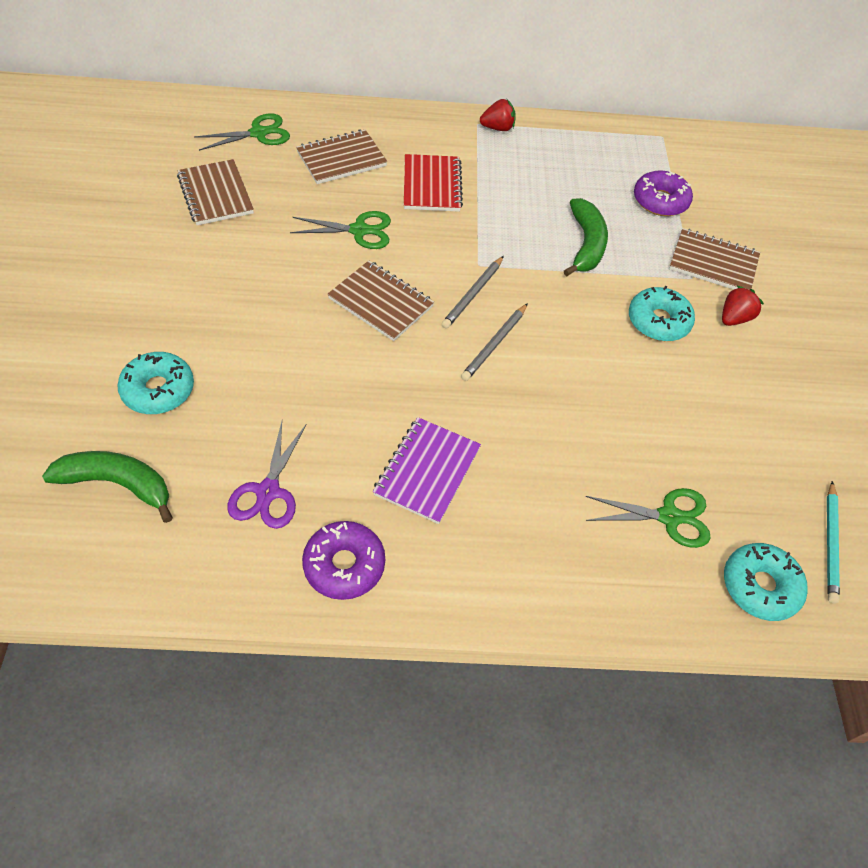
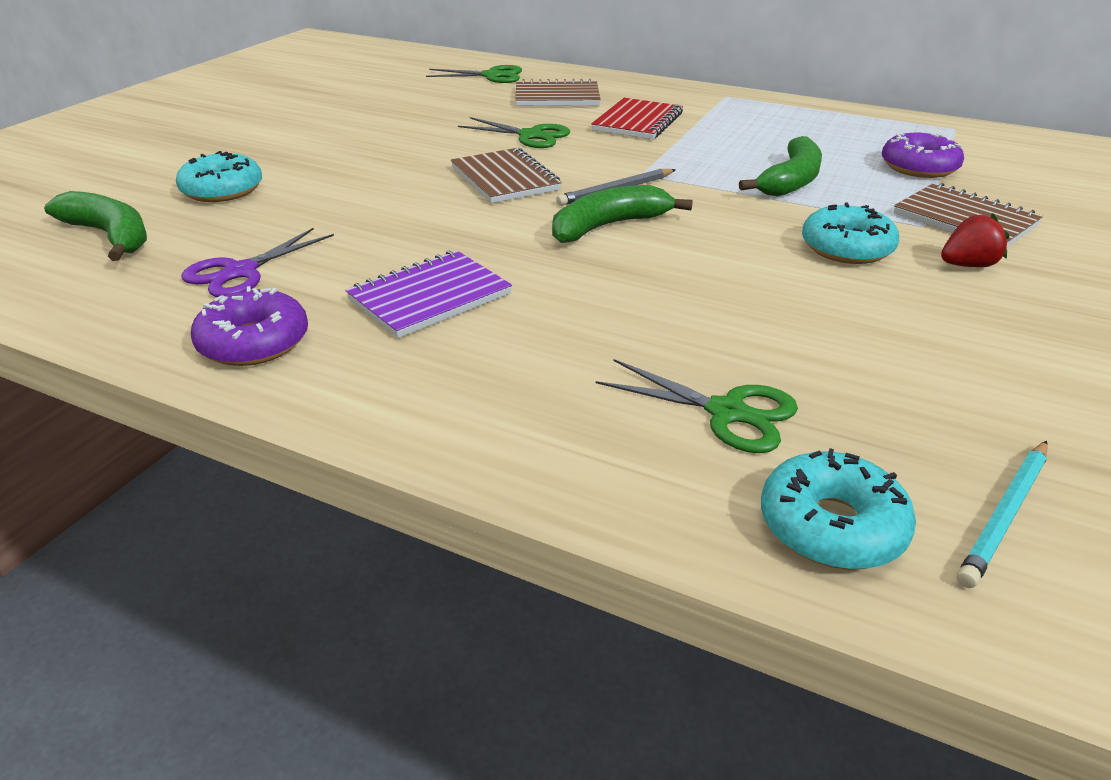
camera: 30 degrees right, 20 degrees down
(215, 194) = (413, 99): brown notebook -> none
(494, 344) = (608, 226): grey pencil -> green banana
(497, 128) = (747, 100): red strawberry -> none

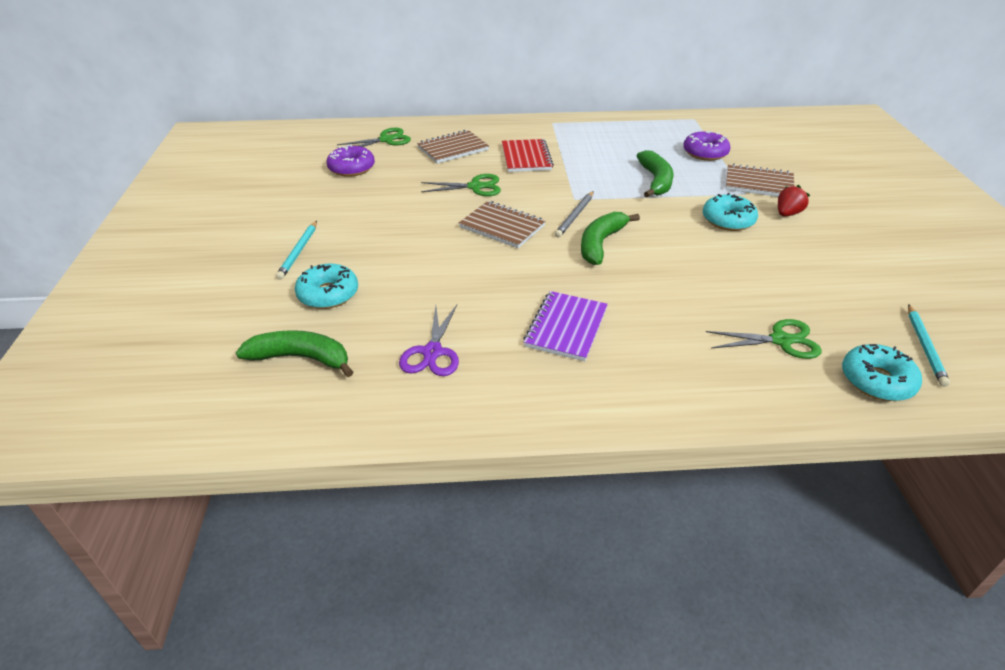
camera: 30 degrees left, 5 degrees up
(252, 148) = (298, 251): none -> turquoise pencil
(254, 342) = (509, 397): purple donut -> purple donut (351, 168)

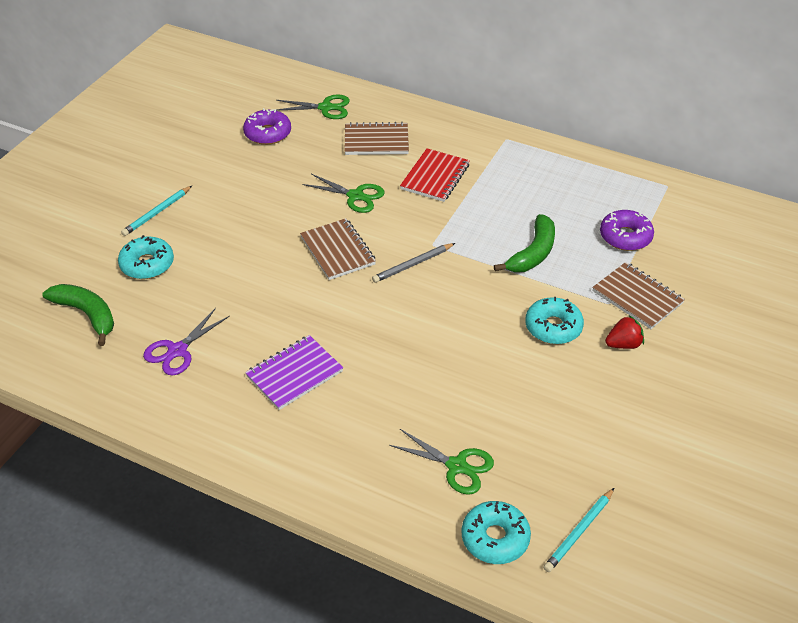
camera: 30 degrees right, 5 degrees up
(600, 244) = (405, 304): green banana -> none

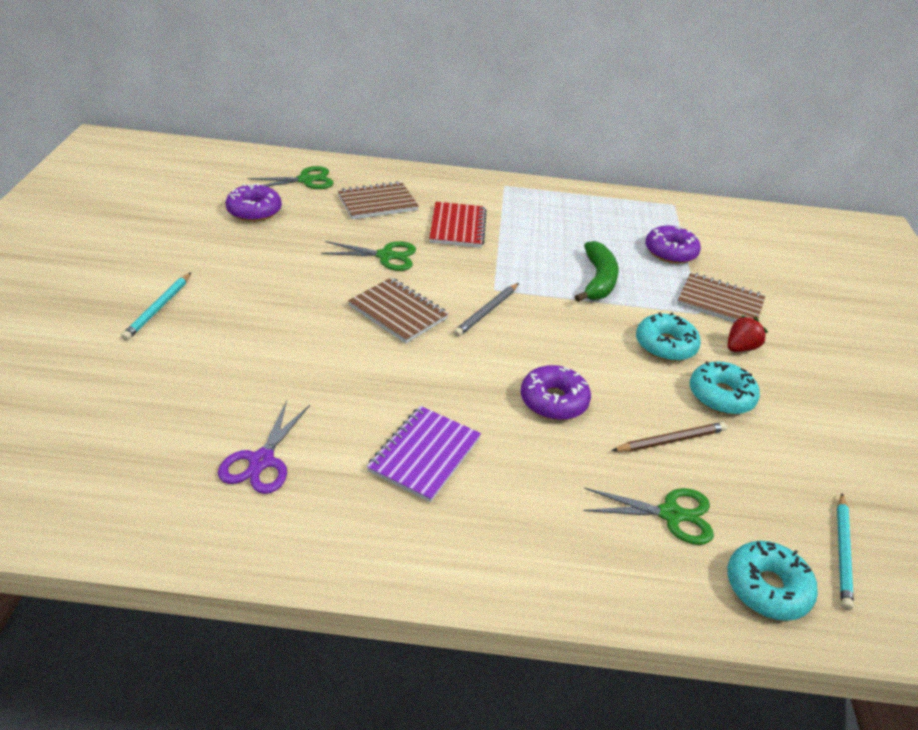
camera: 25 degrees left, 5 degrees down
(87, 314) = (114, 443): green banana -> none
(147, 264) = (172, 367): turquoise donut -> turquoise donut (721, 396)
(421, 354) = (553, 401): none -> purple donut
(498, 410) = (671, 440): none -> brown pencil

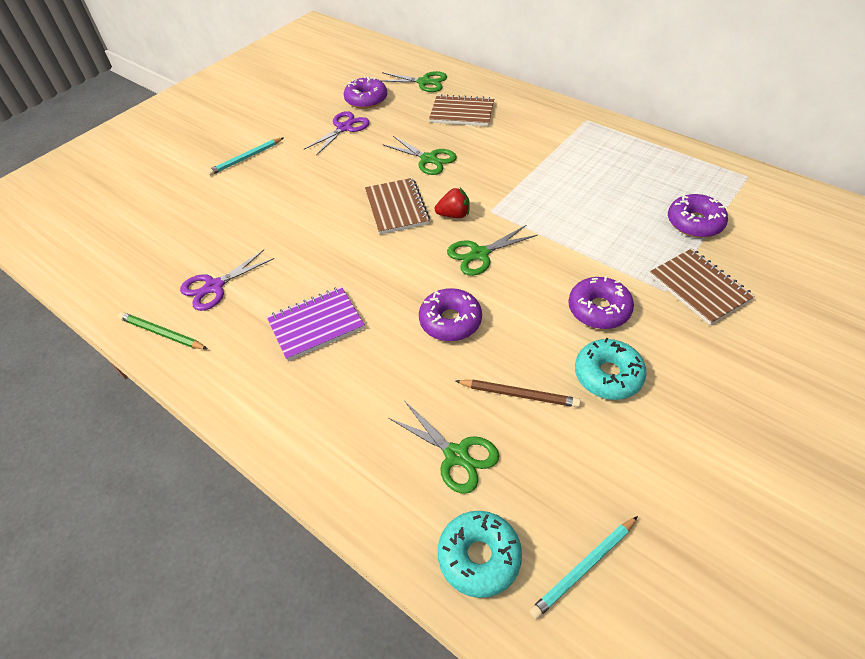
camera: 40 degrees right, 10 degrees up
(244, 537) = (162, 333): none -> green pencil
(256, 246) = (344, 128): none -> purple scissors
(457, 227) = (509, 148): red notebook -> none
(487, 311) = (466, 228): grey pencil -> none
(522, 331) = (479, 254): none -> green scissors
(598, 280) = (592, 229): green banana -> none
(665, 345) = (599, 309): turquoise donut -> purple donut
(740, 348) = (675, 338): red strawberry -> red strawberry (454, 215)

